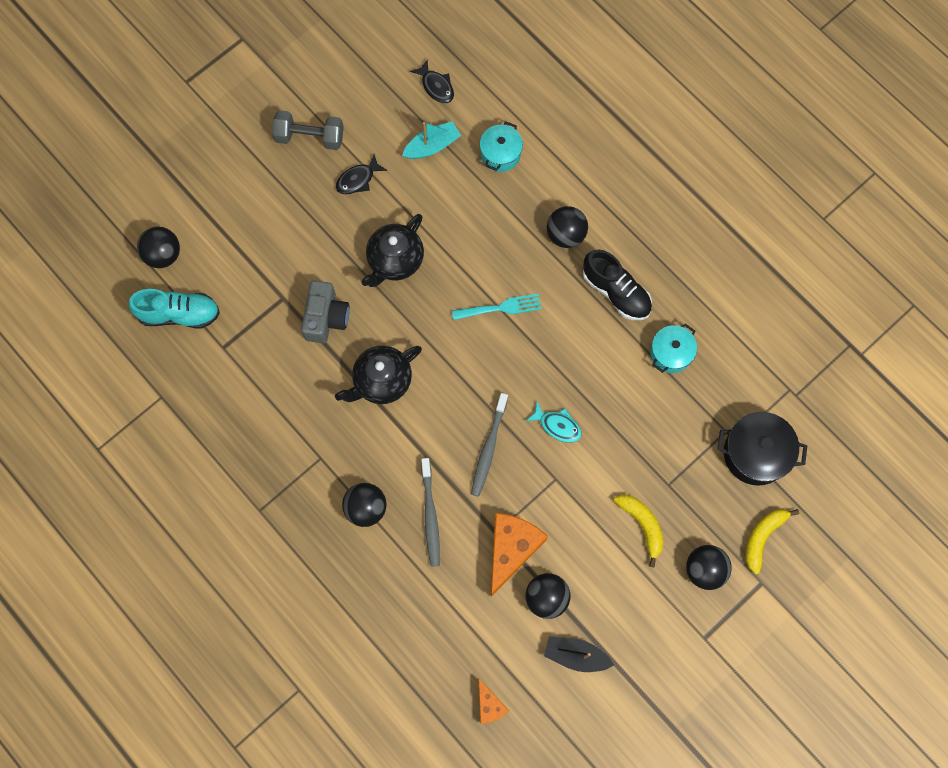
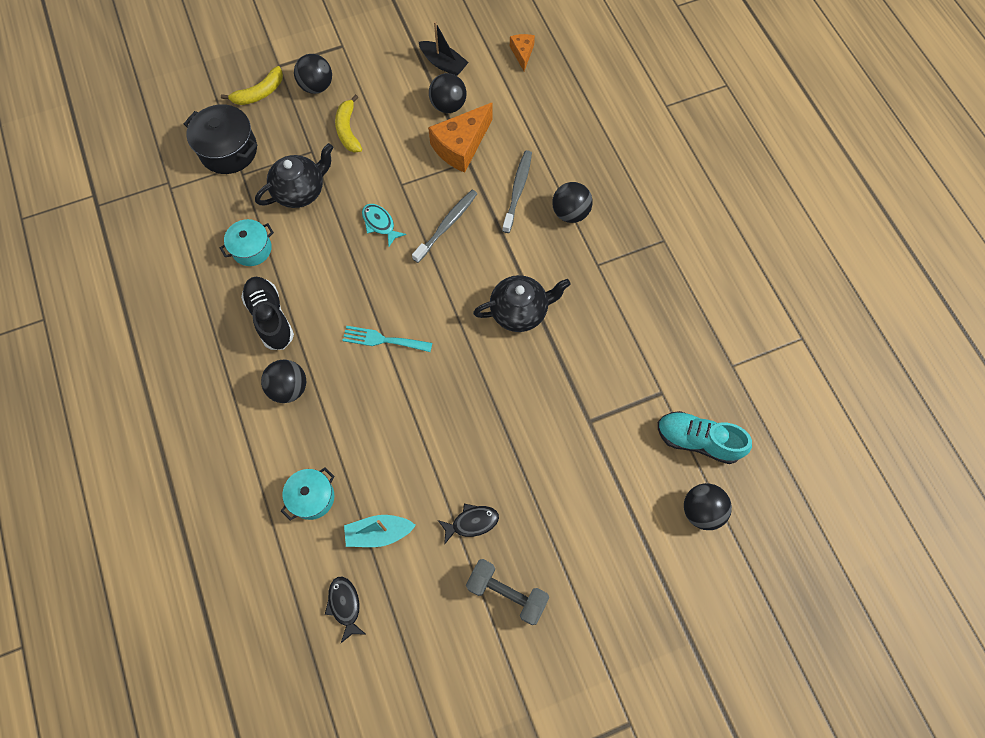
camera: 160 degrees left, 5 degrees down
(326, 318) = (552, 387): grey camera -> none
(395, 261) = (465, 420): black teapot -> black teapot (300, 191)

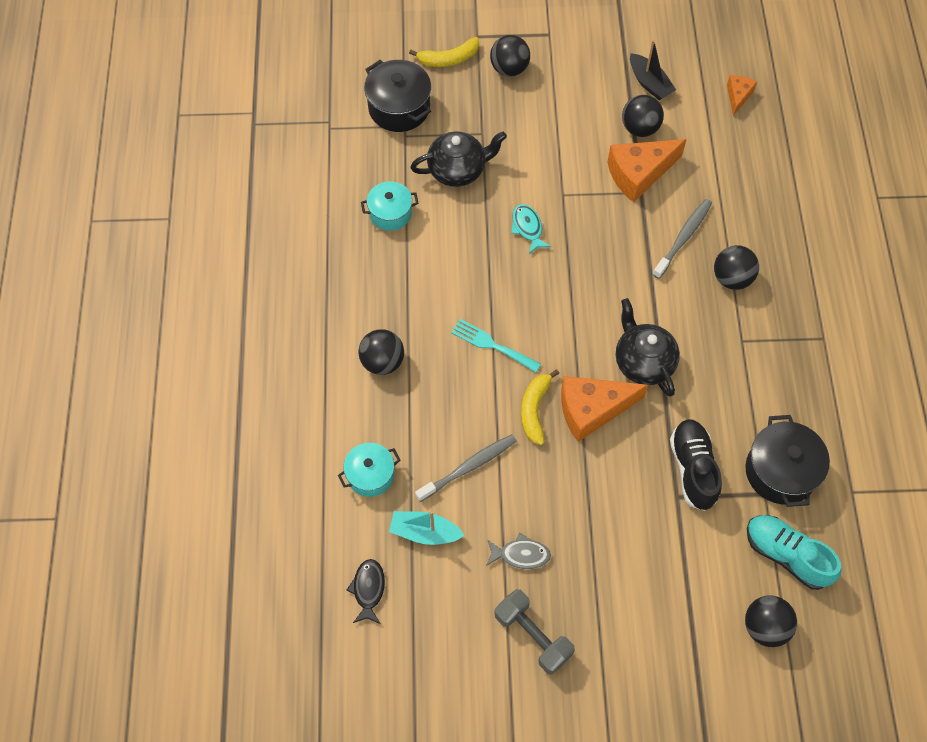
camera: 20 degrees right, 5 degrees down
(270, 318) = (387, 287): black shoe -> black shoe (693, 469)
(348, 130) = (526, 123): yellow banana -> yellow banana (534, 409)
(446, 225) = (596, 251): grey toothbrush -> grey toothbrush (468, 467)
(471, 522) = (521, 555): black fish -> grey fish
(490, 369) = (592, 410): none -> orange cheese
(520, 311) = (643, 362): black teapot -> black teapot turned 120 degrees counterclockwise
(667, 368) = (780, 471): none -> black pot

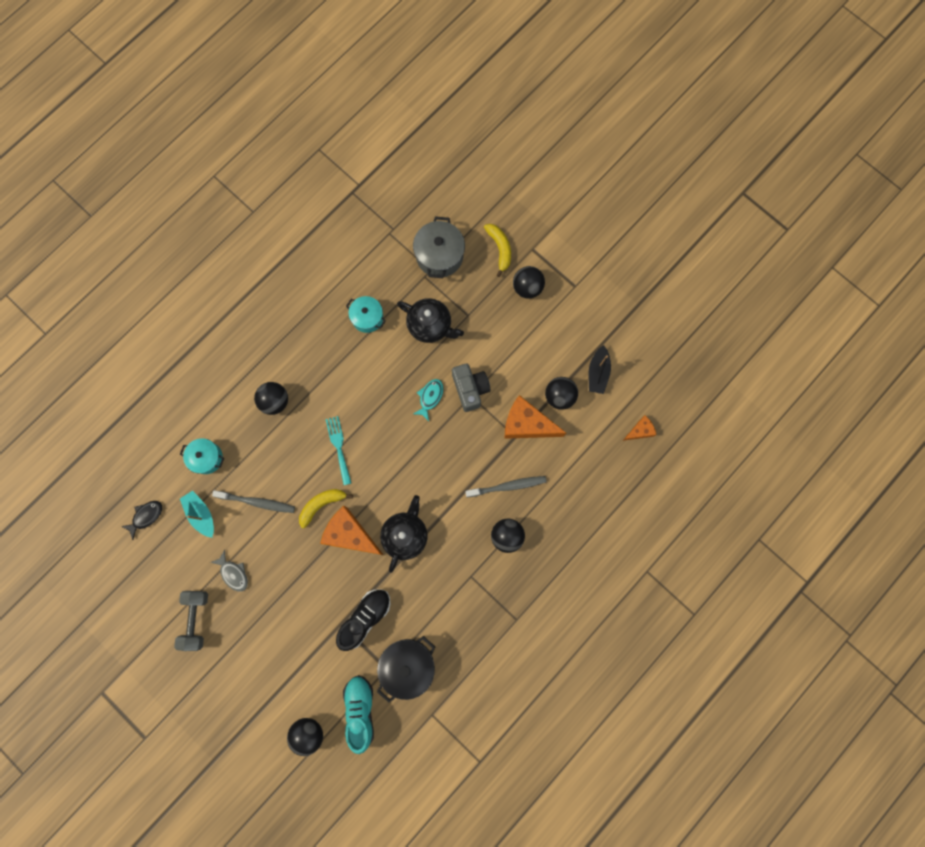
camera: 45 degrees right, 15 degrees up
(399, 108) = (439, 255): black pot -> grey pot
(448, 59) = (500, 249): yellow banana -> yellow banana turned 135 degrees counterclockwise
(556, 190) = (470, 389): none -> grey camera

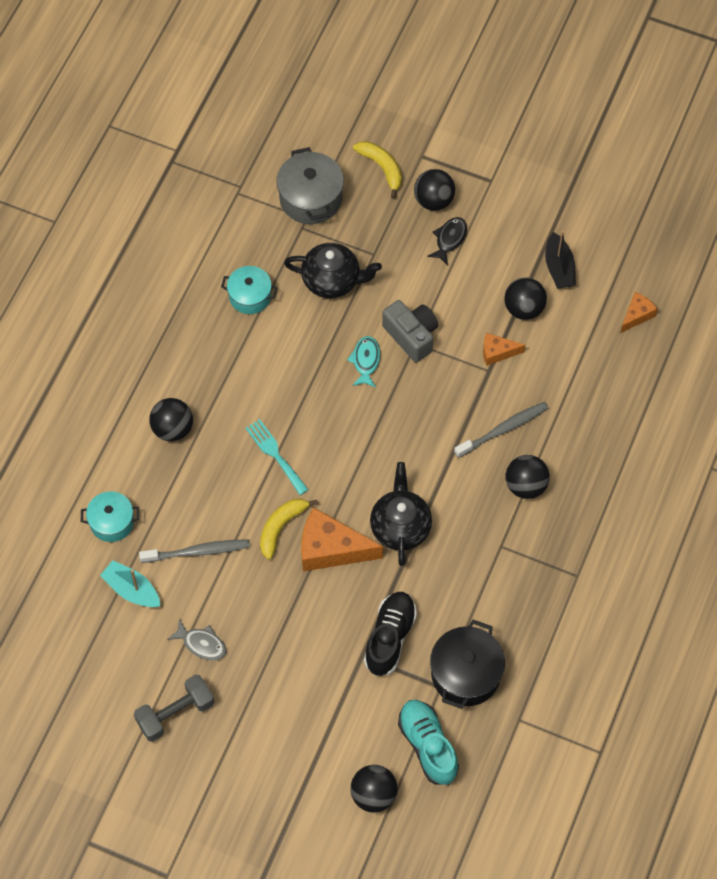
camera: 20 degrees left, 15 degrees down
(146, 516) = (61, 616): black fish -> black fish (449, 239)
(196, 619) = (175, 713): grey dumbbell -> grey dumbbell turned 75 degrees clockwise
(527, 424) = (497, 352): orange cheese -> orange cheese, size x0.53

